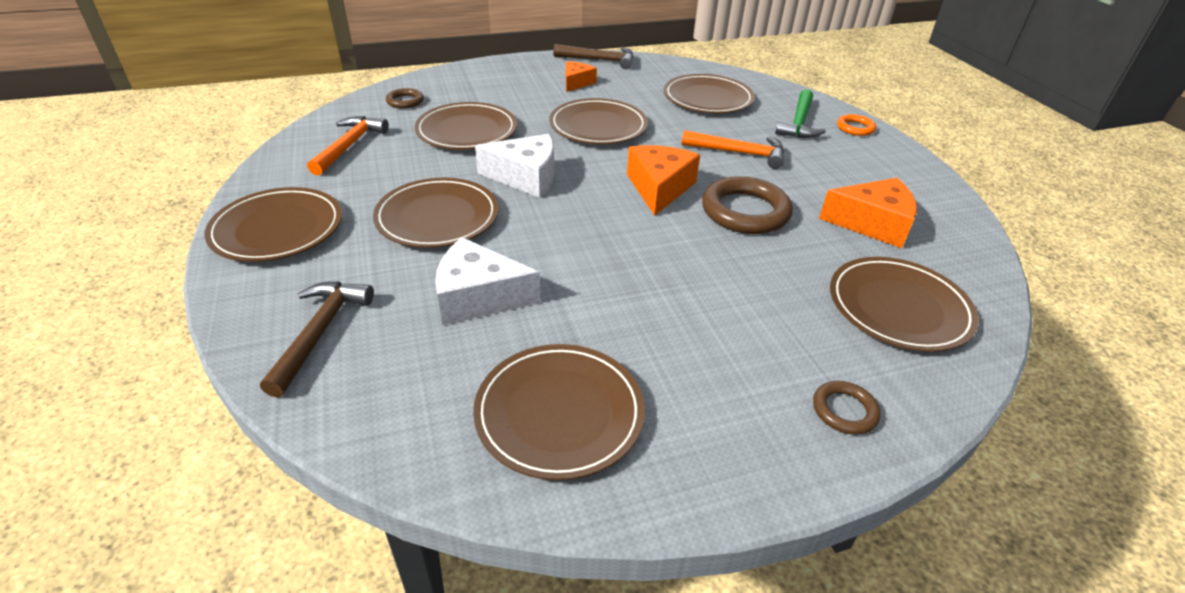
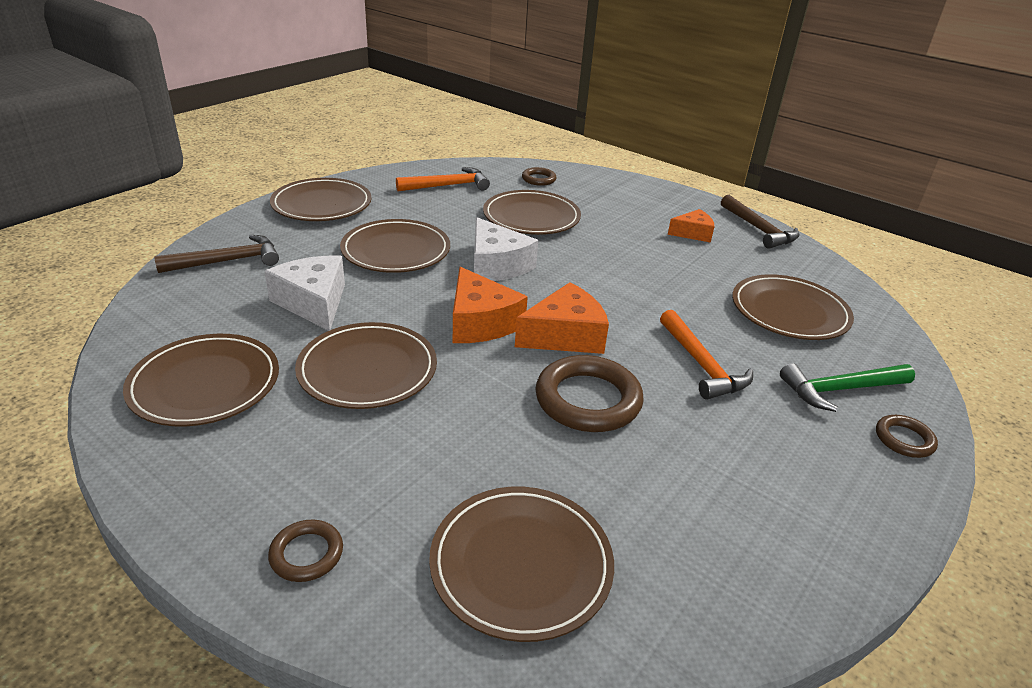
camera: 55 degrees right, 5 degrees down
(598, 126) = (629, 270): brown plate -> brown plate (367, 370)
(855, 128) = (904, 439): orange ring -> brown ring
(872, 224) = (679, 505): orange cheese -> orange cheese (480, 322)

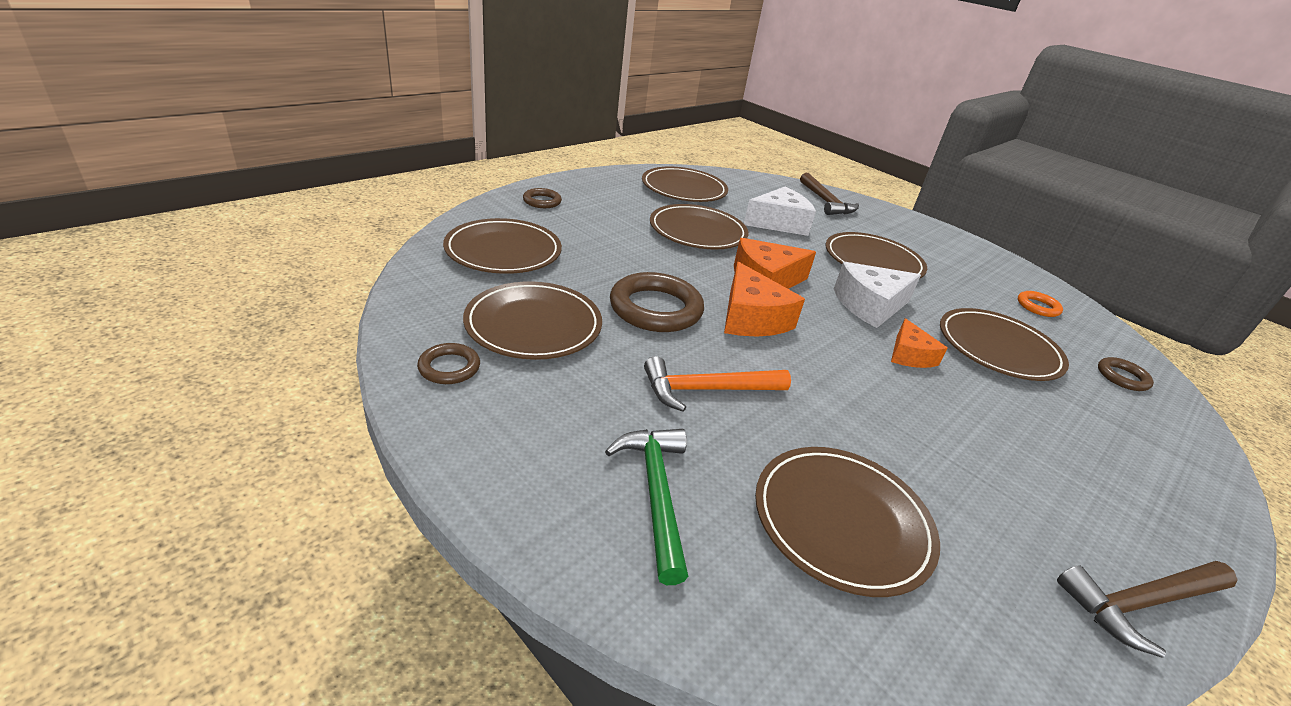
camera: 95 degrees right, 0 degrees up
(322, 204) = (940, 240): brown plate -> brown plate (533, 325)
(447, 186) = (1037, 307): orange hammer -> orange ring
(693, 233) = (1054, 493): orange cheese -> orange cheese (909, 355)
(904, 439) = (552, 512): brown ring -> brown ring (449, 367)

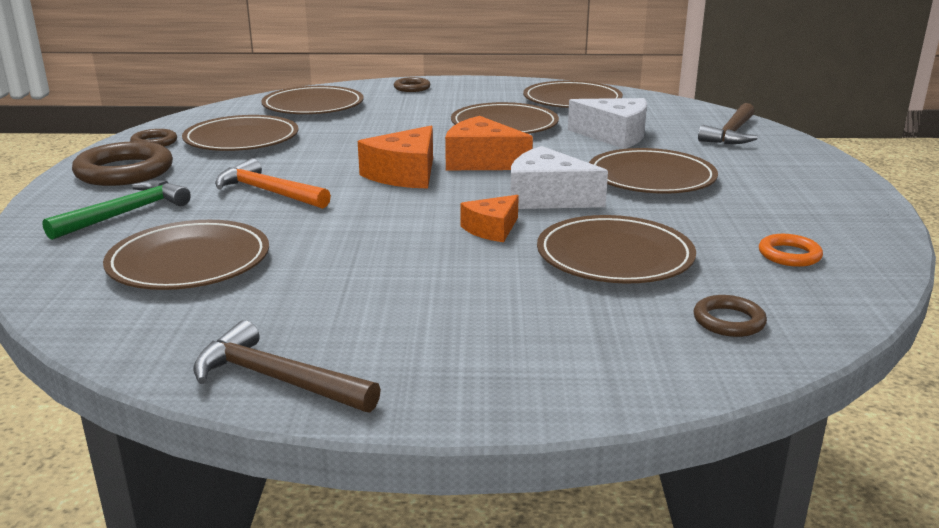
camera: 50 degrees right, 10 degrees down
(655, 308) = (342, 152): brown ring -> brown ring (124, 171)

